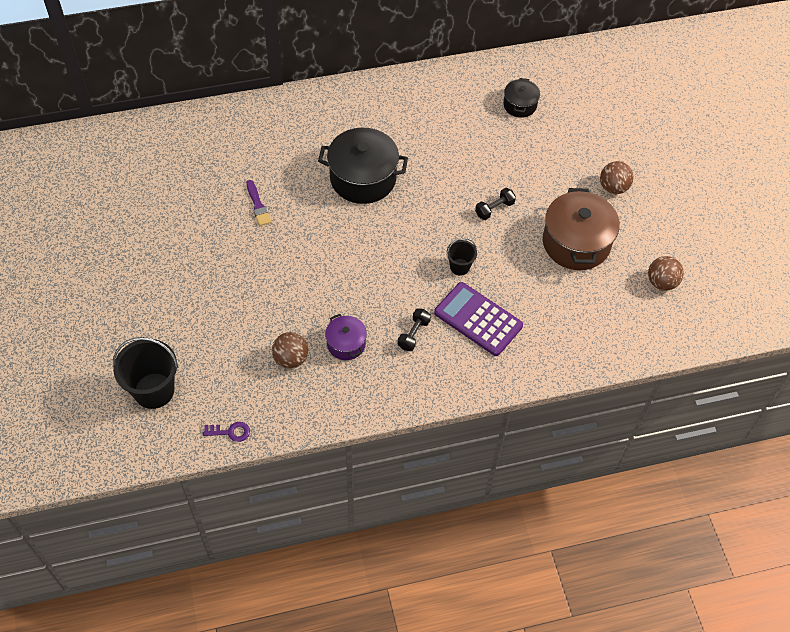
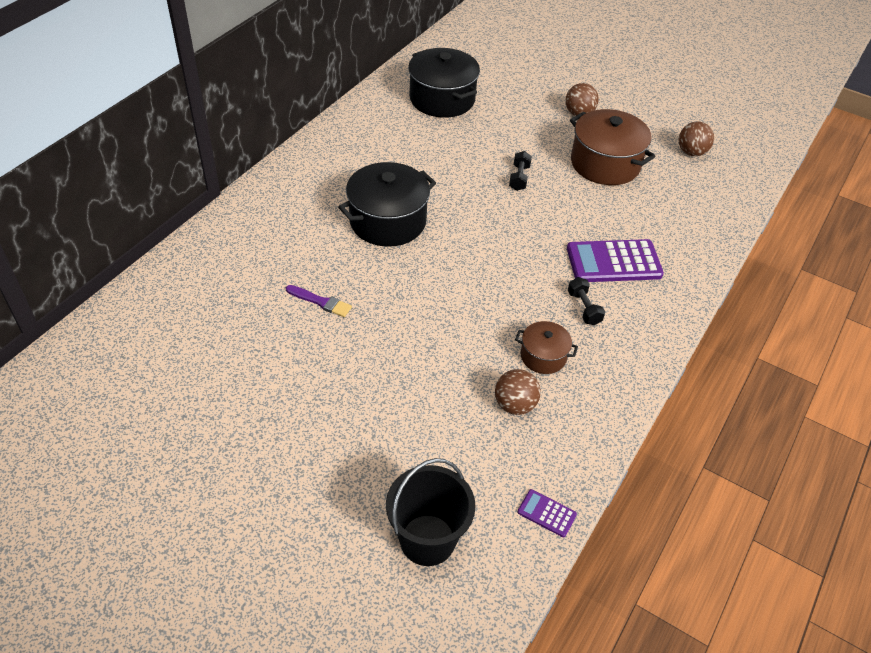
camera: 45 degrees left, 10 degrees down
(230, 432) = (546, 513): purple key -> purple calculator
(346, 344) = (543, 356): purple pot -> brown pot
(459, 267) = (550, 234): black bucket -> none
(520, 105) = (442, 99): black pot -> black pot, size x1.88

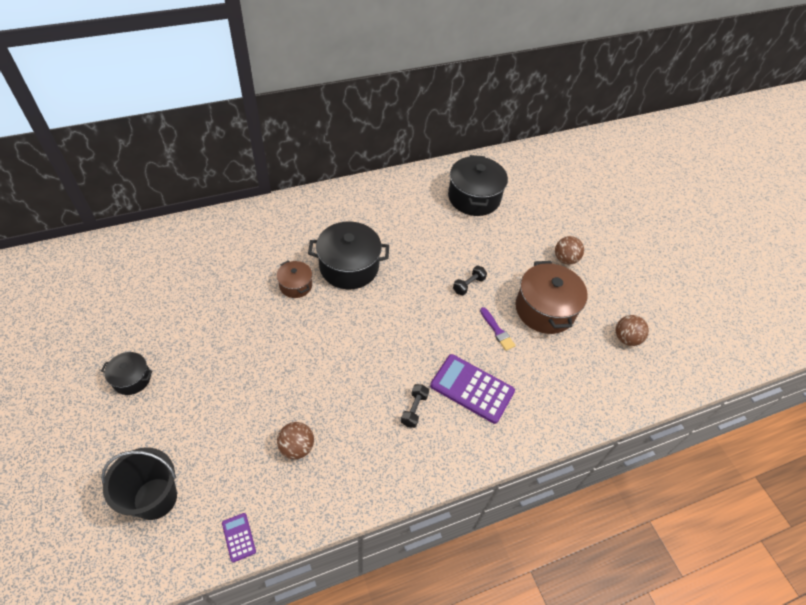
camera: 35 degrees right, 5 degrees up
(271, 454) = (132, 379): none -> black pot
(321, 302) = (255, 298): purple brush -> purple brush (497, 331)
(543, 356) = (350, 426): brown pot -> brown pot (296, 285)

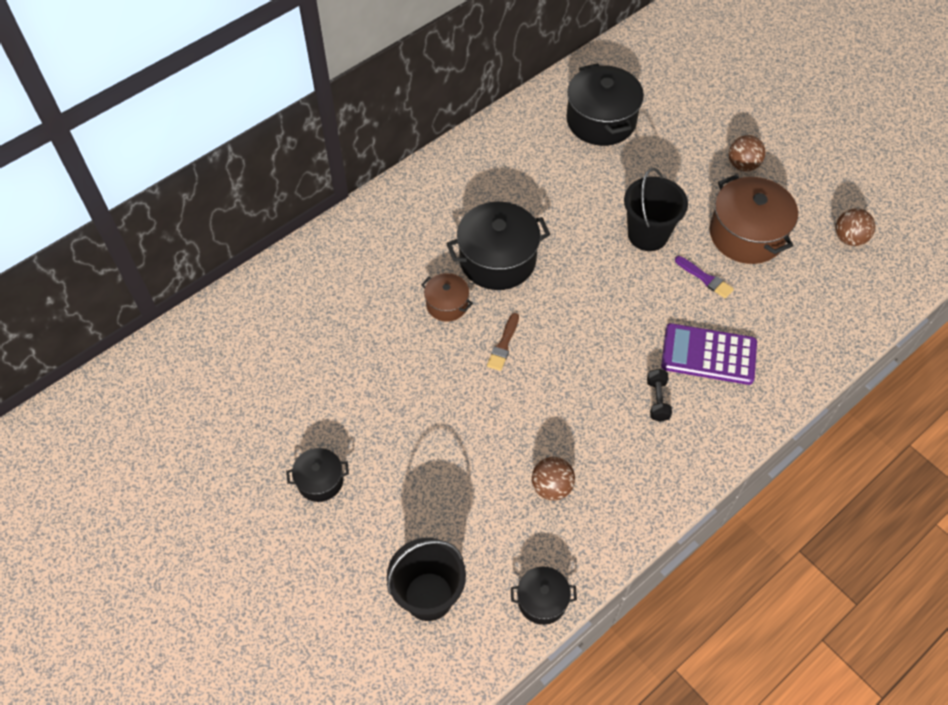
camera: 15 degrees left, 5 degrees up
(239, 537) = (542, 600): purple calculator -> black pot
(320, 327) = (503, 345): none -> brown brush
(468, 285) = (647, 235): black dumbbell -> black bucket

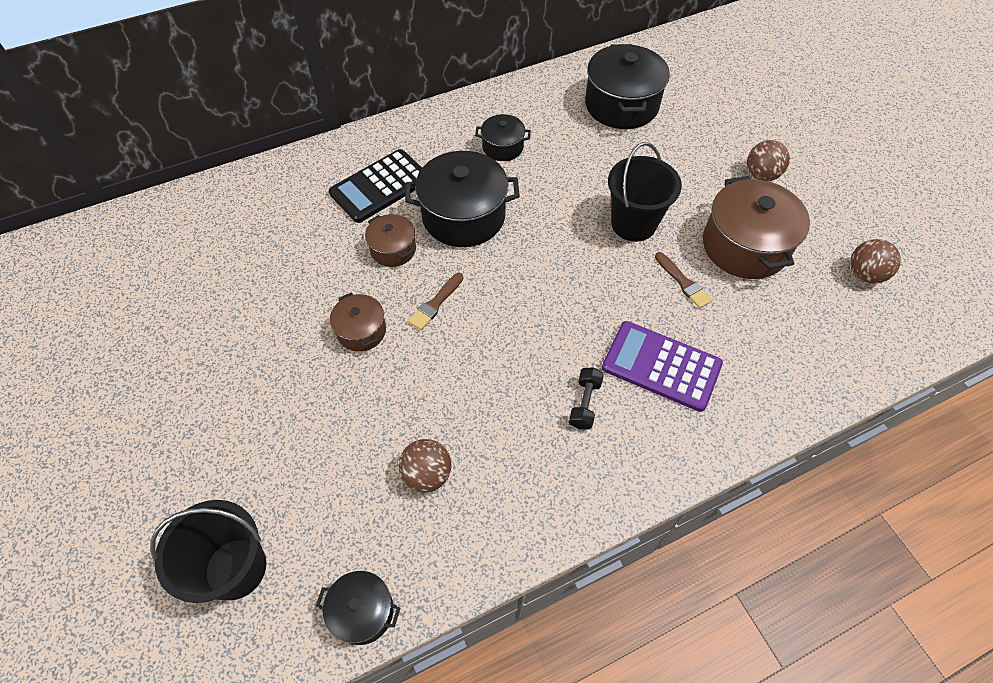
camera: 15 degrees right, 0 degrees up
(320, 481) = (181, 402): black pot -> black pot (502, 147)
(410, 247) = (380, 186): none -> black calculator
(449, 383) = (361, 331): none -> brown pot
(705, 278) = (683, 282): purple brush -> brown brush

